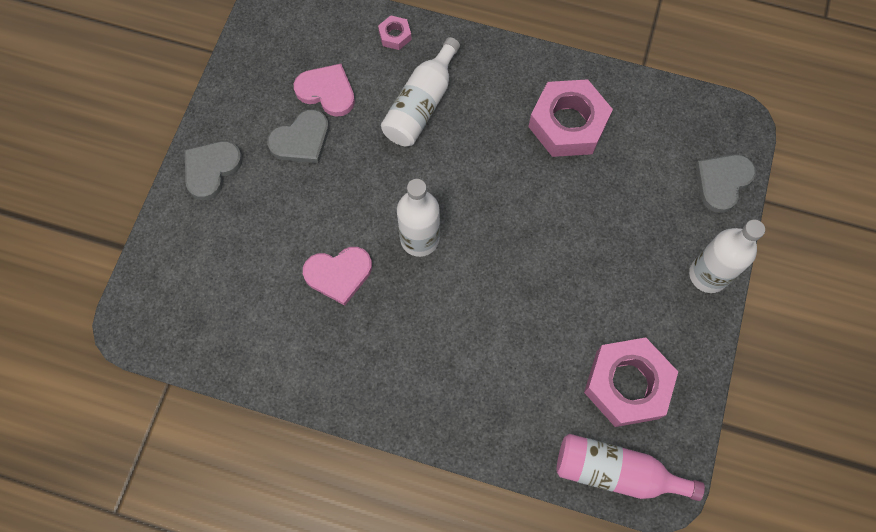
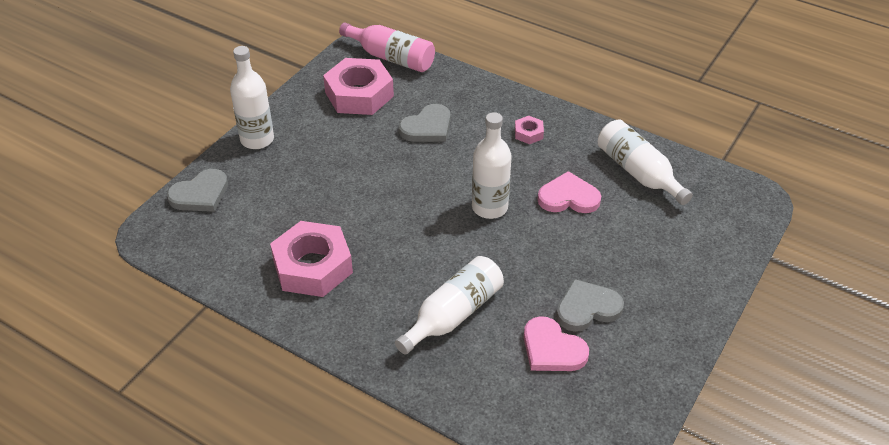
camera: 165 degrees left, 25 degrees down
(211, 169) = (684, 301): grey heart -> grey heart (427, 127)
(265, 333) = (638, 172): none -> white bottle
(395, 35) = (461, 392): pink nut -> pink nut (528, 133)

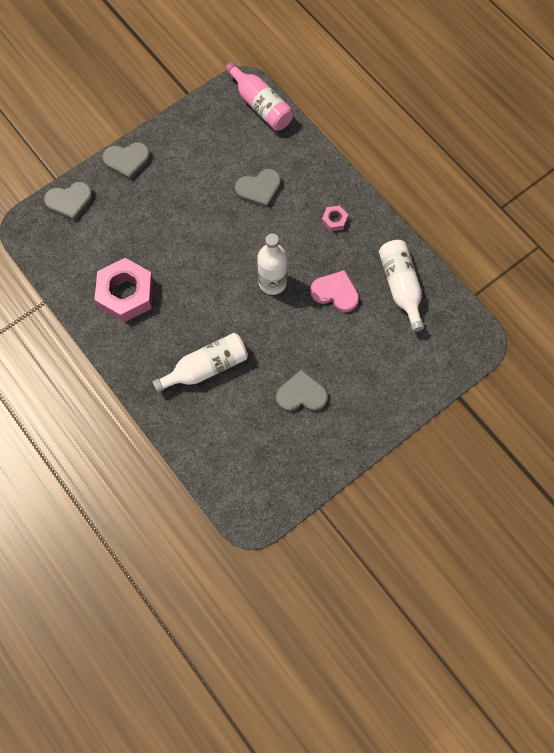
camera: 20 degrees right, 25 degrees up
(257, 139) = (127, 161): white bottle -> grey heart
(359, 94) = (220, 138): pink nut -> none
(552, 349) = (261, 419): pink heart -> none

